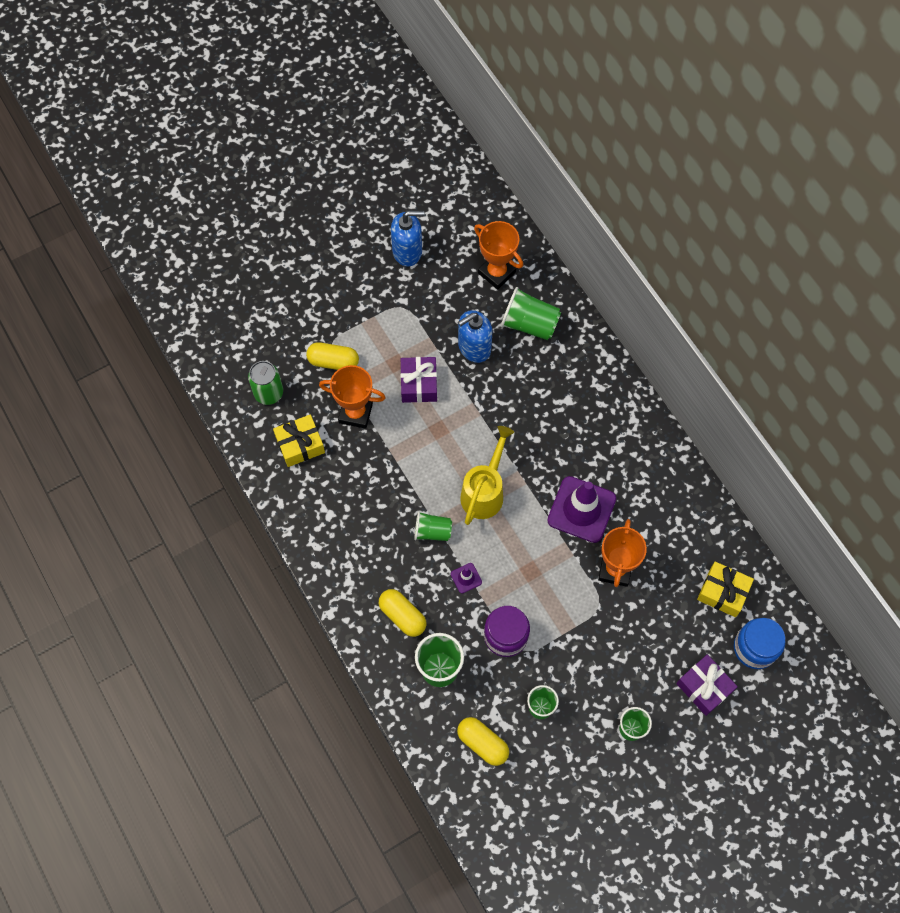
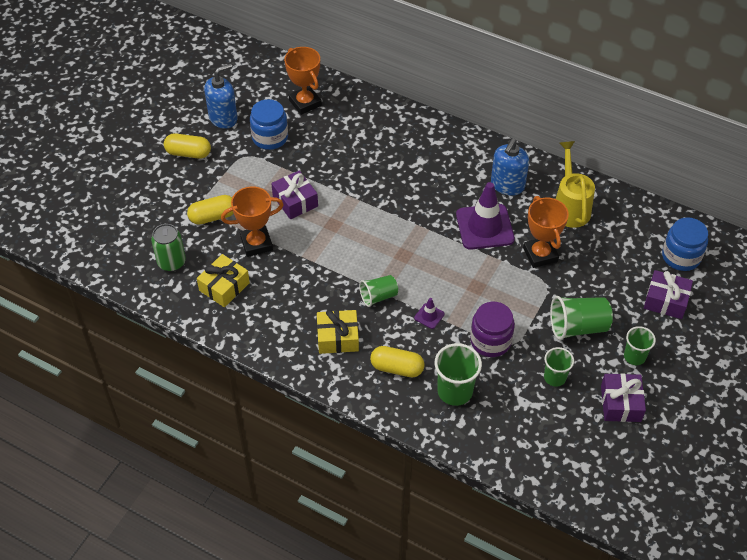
camera: 30 degrees left, 15 degrees down
(438, 297) = (270, 137): none -> blue jar
(474, 347) = (322, 158): blue soap dispenser -> blue soap dispenser (507, 185)
(482, 743) = (528, 427): yellow capsule -> yellow capsule (188, 153)
(484, 492) = (400, 250): yellow watering can -> yellow watering can (570, 207)
(496, 273) = (305, 103): orange trophy -> orange trophy turned 45 degrees clockwise
(529, 324) = (355, 125): green cup -> green cup (578, 327)
(584, 769) = (620, 403): none -> purple gift
(723, 592) = (630, 232): yellow gift -> yellow gift (338, 338)

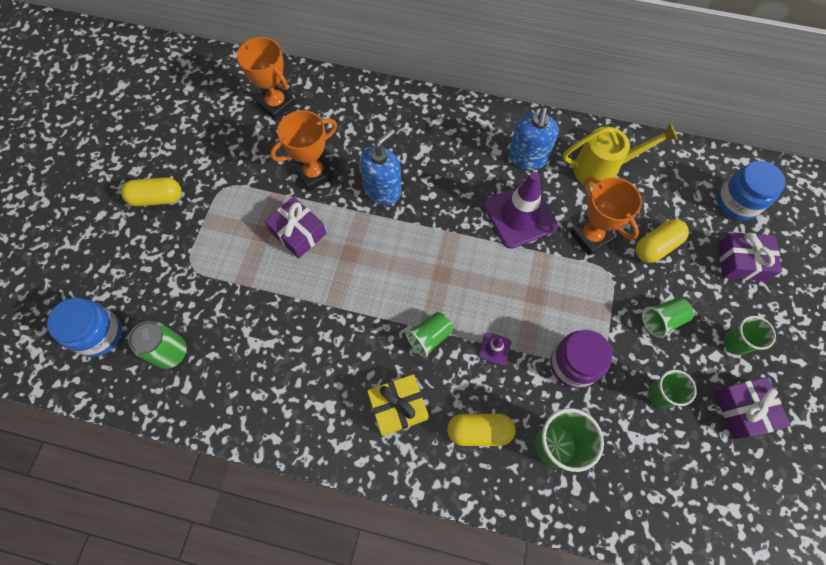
camera: 15 degrees left, 15 degrees up
(213, 217) = (206, 276): yellow capsule -> yellow capsule (656, 246)
(223, 118) = (187, 143): blue soap dispenser -> blue soap dispenser (382, 190)
(224, 287) = (243, 370): yellow gift -> none
(256, 243) = (267, 301): orange trophy -> orange trophy (314, 174)
(270, 137) = (248, 157): blue jar -> blue jar (99, 334)
(570, 207) = (602, 169): yellow watering can -> yellow watering can turned 105 degrees clockwise
(578, 327) = (662, 320): green cup -> green cup, size x0.64

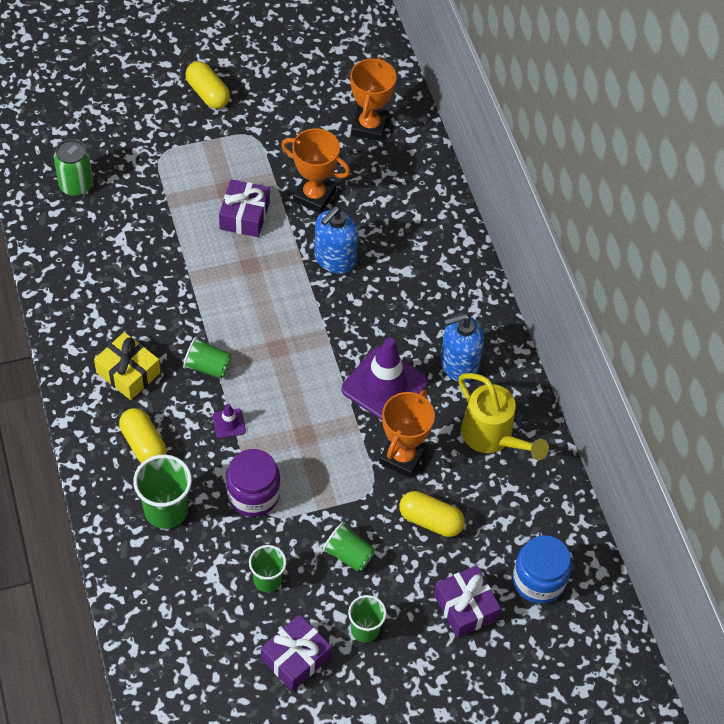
camera: 55 degrees right, 10 degrees down
(99, 334) = (61, 128): blue jar -> none
(382, 190) = (334, 259): blue soap dispenser -> blue soap dispenser turned 120 degrees clockwise

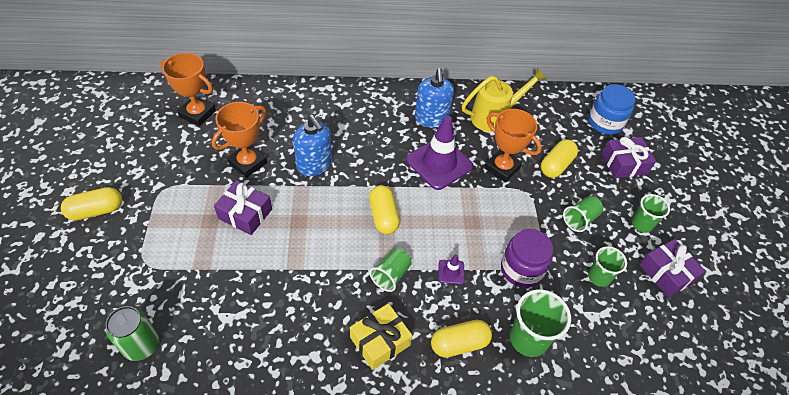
camera: 75 degrees left, 5 degrees down
(283, 343) = (383, 216): none -> yellow capsule

